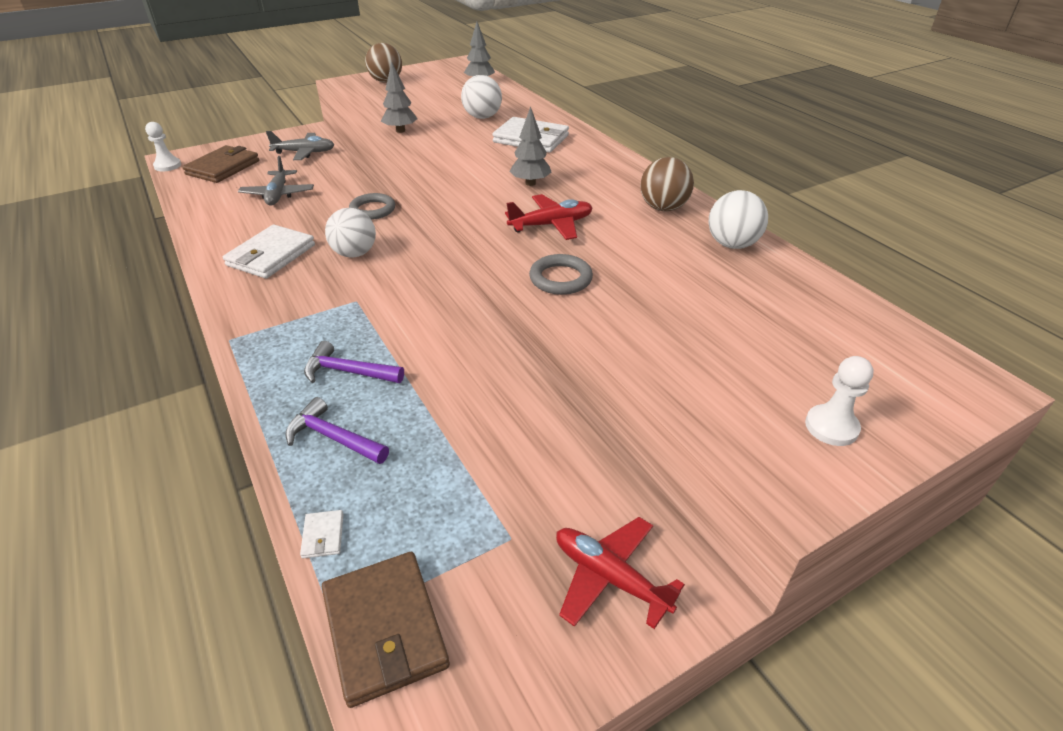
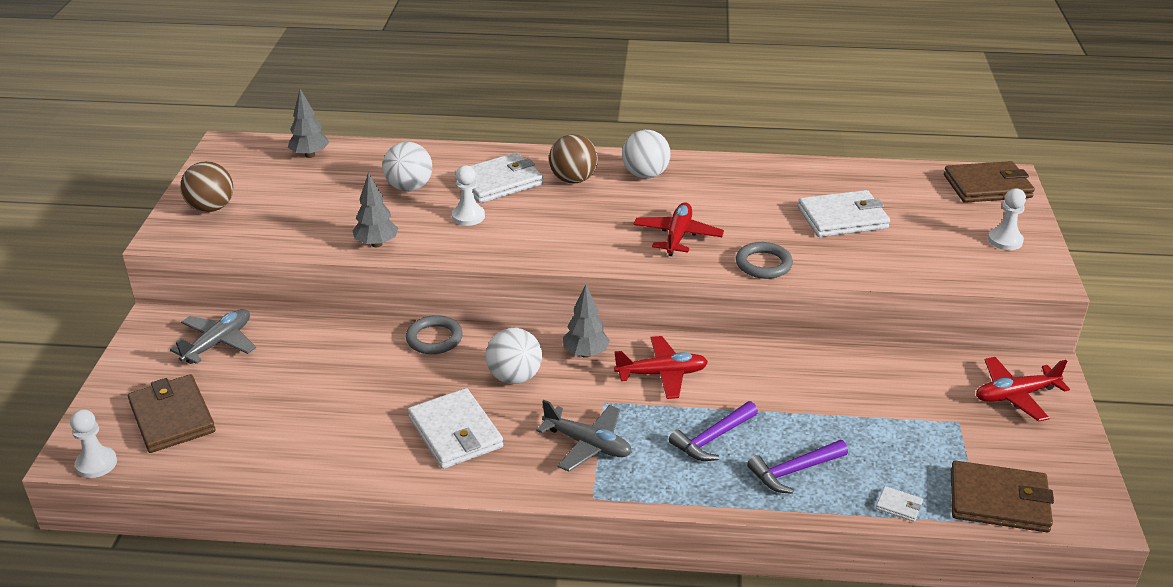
camera: 55 degrees left, 5 degrees down
(278, 195) = (312, 392): grey plane -> grey plane (588, 444)
(417, 314) = (662, 374): none -> red plane
(471, 144) = (468, 216): none -> white pawn
(530, 183) = (591, 217): grey tree -> grey tree (585, 354)
(663, 208) = (706, 178): brown ball -> brown ball (573, 180)
(704, 296) = (842, 218): none -> white wallet
(732, 244) = (788, 176): white ball -> white ball (645, 175)
(932, 375) = (987, 186): none -> brown wallet

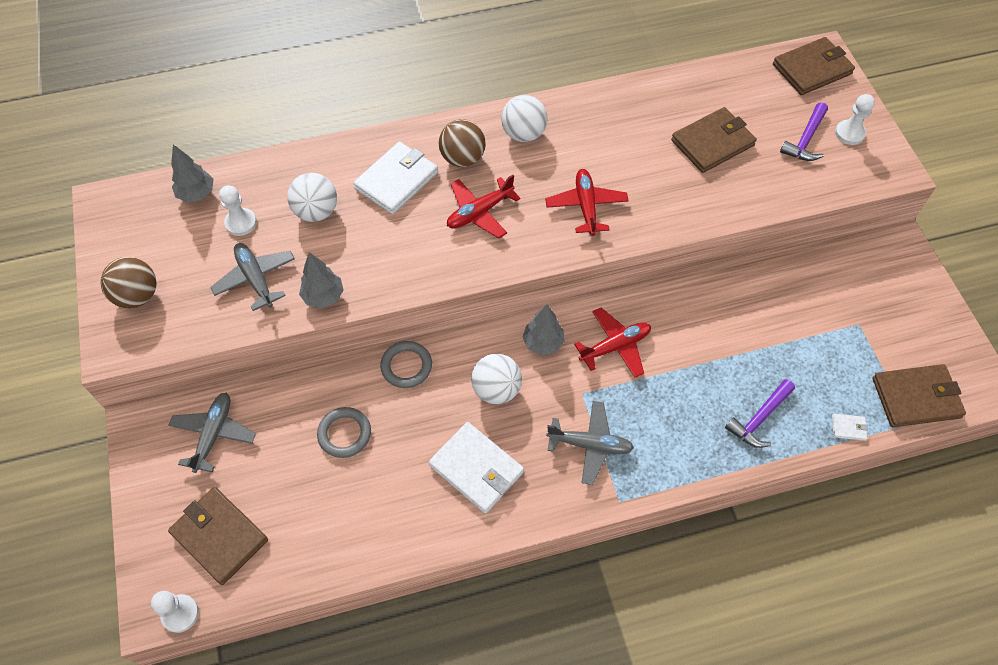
camera: 20 degrees left, 25 degrees up
(322, 219) = (255, 279): none -> grey plane
(468, 216) = (390, 235): white pawn -> white pawn (241, 223)
(712, 438) = (684, 404): purple hammer -> purple hammer (805, 139)
(763, 264) = (672, 220): grey ring -> grey ring (344, 434)
(842, 218) = (712, 143): white wallet -> brown wallet
(1015, 395) = (889, 282): red plane -> red plane (479, 212)

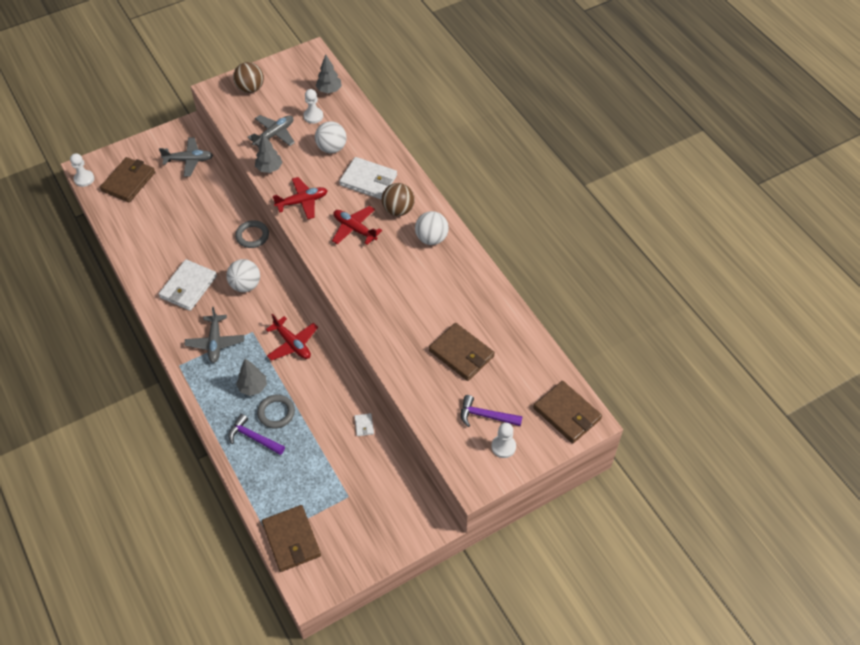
camera: 75 degrees right, 5 degrees down
(344, 434) = (200, 218): grey ring -> grey ring (276, 413)
(543, 343) = (286, 303): grey tree -> grey tree (253, 387)
(586, 206) = (377, 286): red plane -> red plane (302, 202)
(848, 428) = (257, 495): white wallet -> white wallet (364, 425)

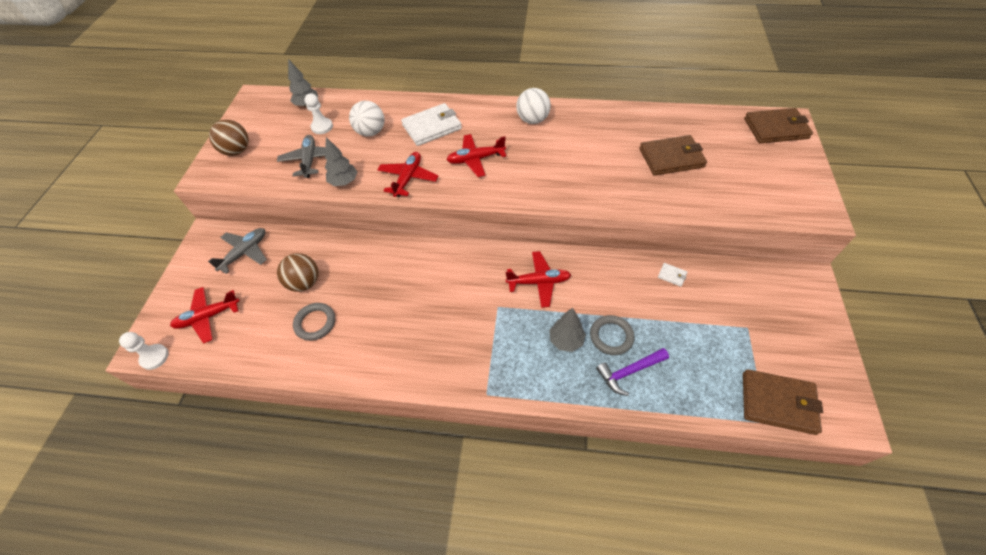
camera: 50 degrees left, 0 degrees up
(128, 181) = (208, 317): brown wallet -> red plane
(188, 287) = (395, 333): white wallet -> none
(215, 342) = (485, 345): grey plane -> none
(245, 285) = (438, 284): white ball -> none
(252, 236) = (386, 249): grey ring -> grey ring (315, 323)
(398, 210) = (483, 125): brown ball -> brown ball (304, 283)
(486, 416) = (750, 173): purple hammer -> none
(503, 447) = (790, 178): white pawn -> none

